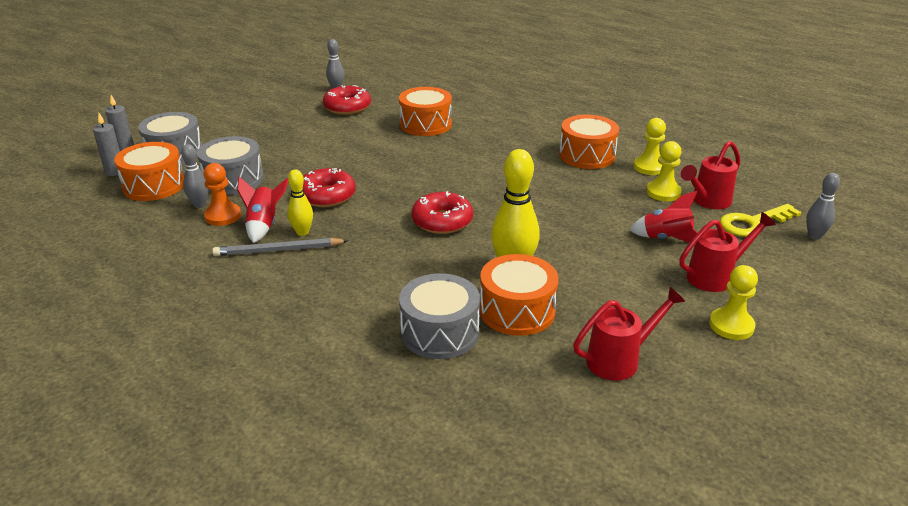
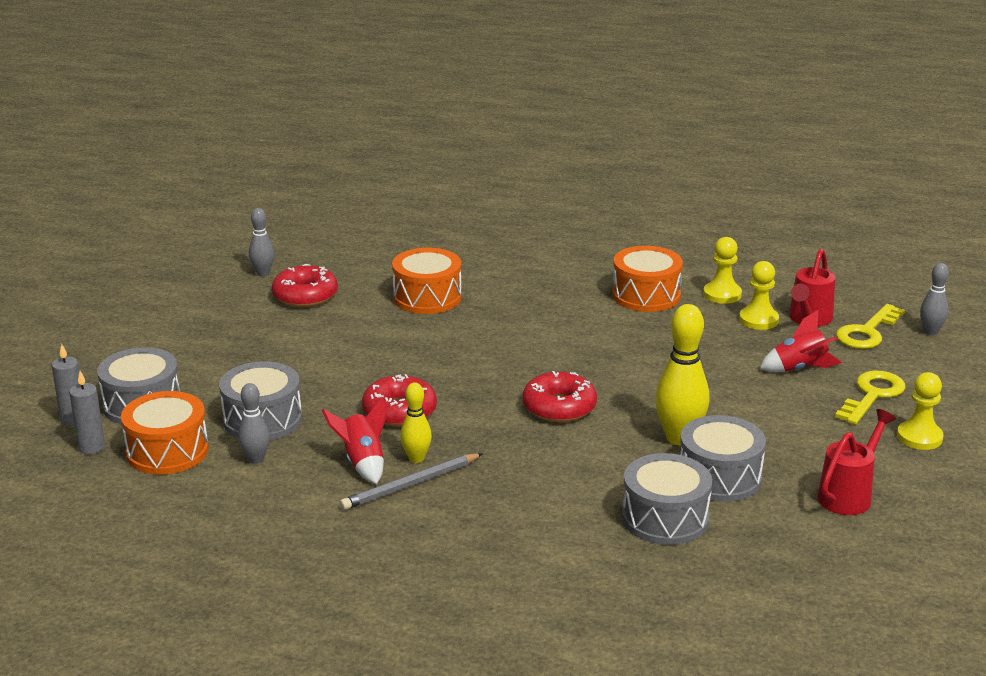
camera: 25 degrees left, 5 degrees down
(223, 216) = (300, 465): orange pawn -> none
(517, 311) = (719, 477): orange drum -> grey drum
(715, 276) = (872, 395): red watering can -> yellow key

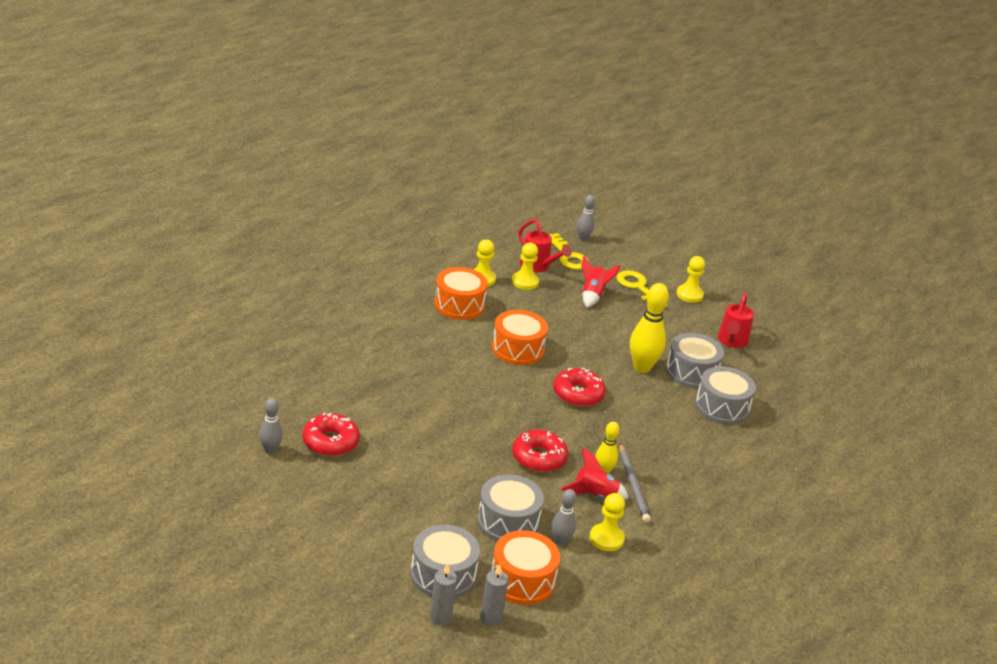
camera: 70 degrees left, 5 degrees up
(286, 488) = (606, 539): none -> yellow pawn
(427, 297) = (384, 389): orange drum -> orange drum (517, 349)
(848, 495) = (732, 341): red watering can -> red watering can turned 135 degrees counterclockwise

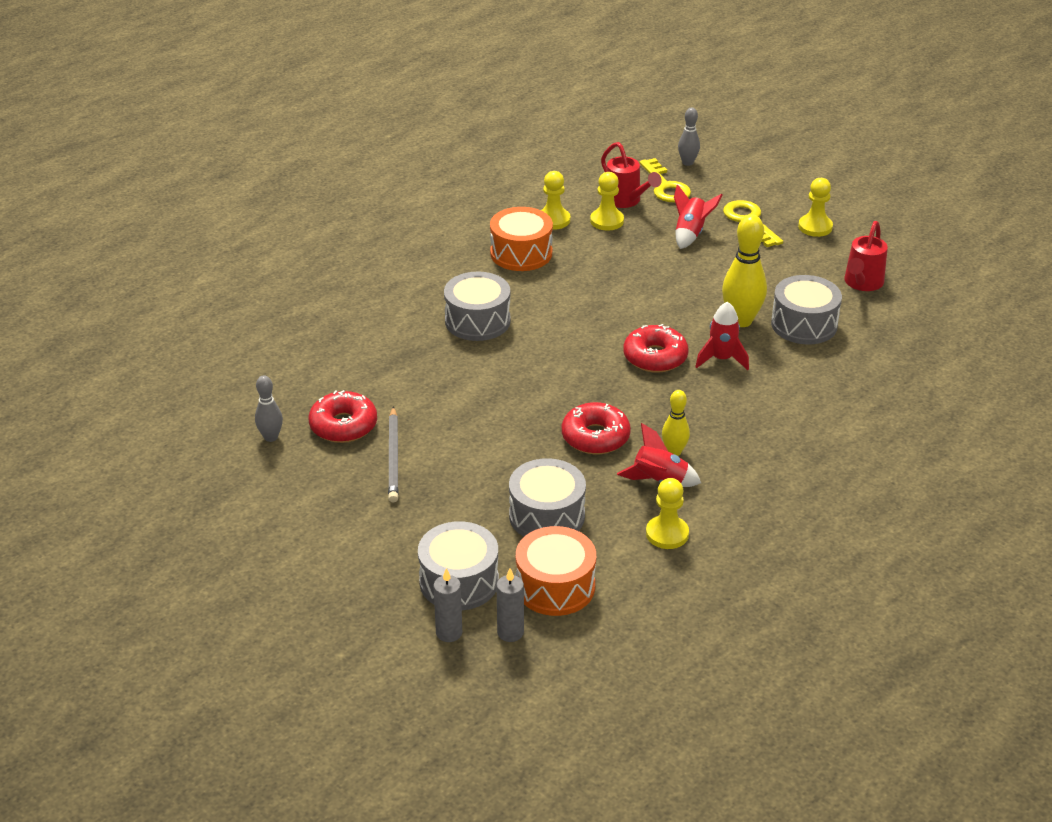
camera: 10 degrees right, 5 degrees up
(517, 349) = (586, 304): orange drum -> none
(560, 541) = (609, 538): grey bowling pin -> none
(631, 398) = (721, 359): none -> red rocket
(633, 485) = (710, 467): grey pencil -> grey pencil (394, 457)
(722, 407) = (837, 367): grey drum -> grey drum (477, 321)

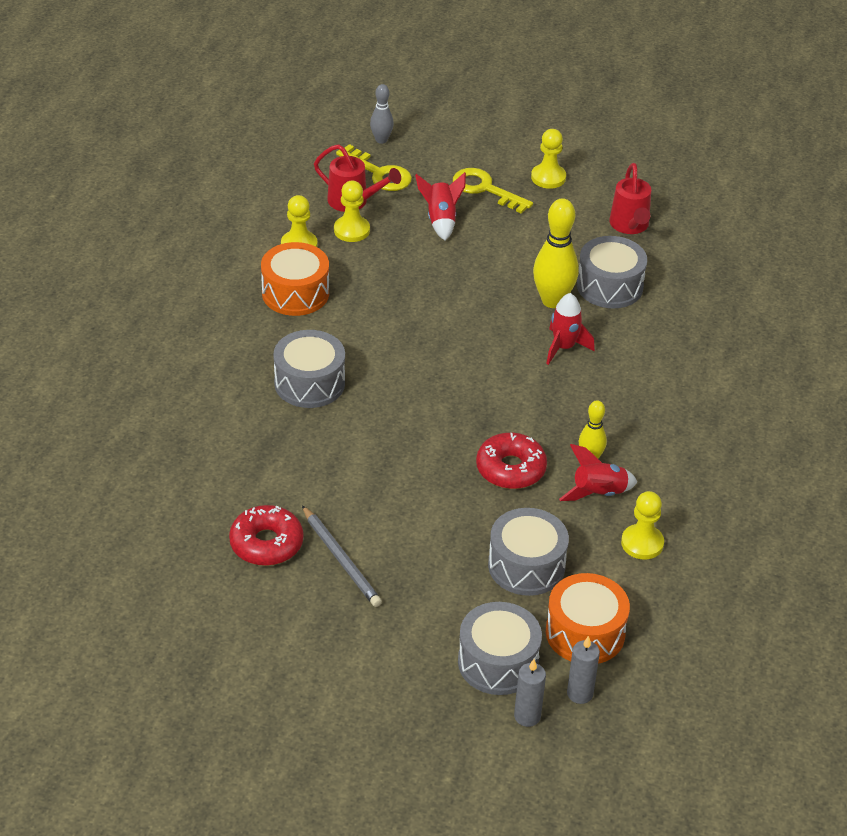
camera: 30 degrees left, 5 degrees up
(271, 437) = (204, 583): grey bowling pin -> none
(655, 357) = (503, 366): red donut -> none

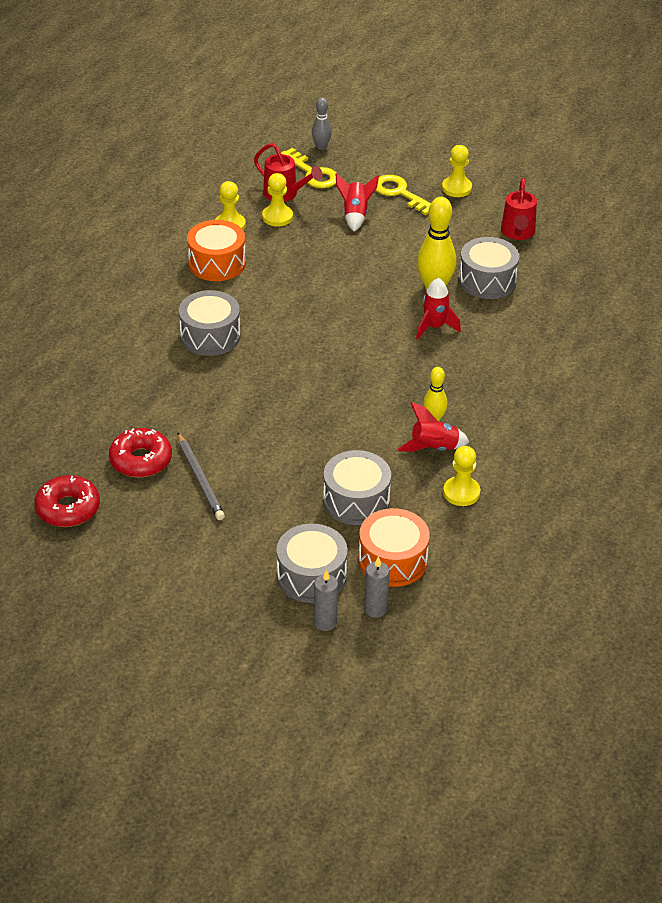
camera: 10 degrees right, 0 degrees up
(510, 469) = (363, 421): red donut -> red donut (68, 508)

